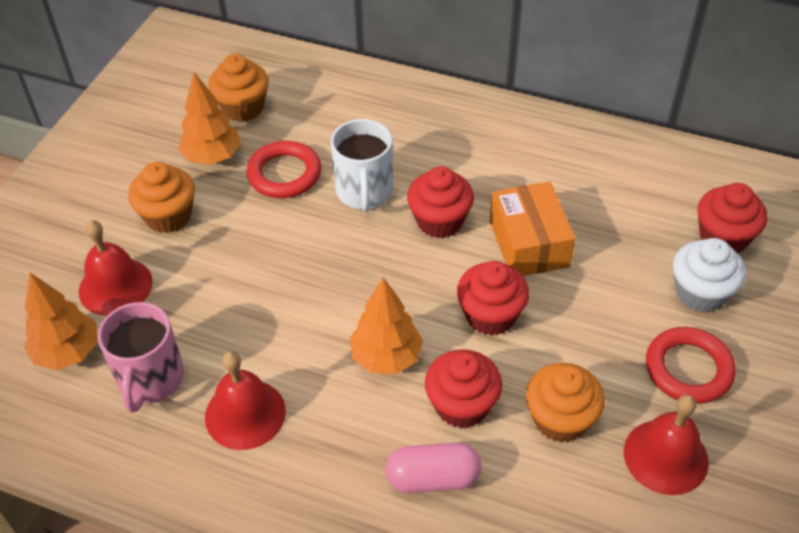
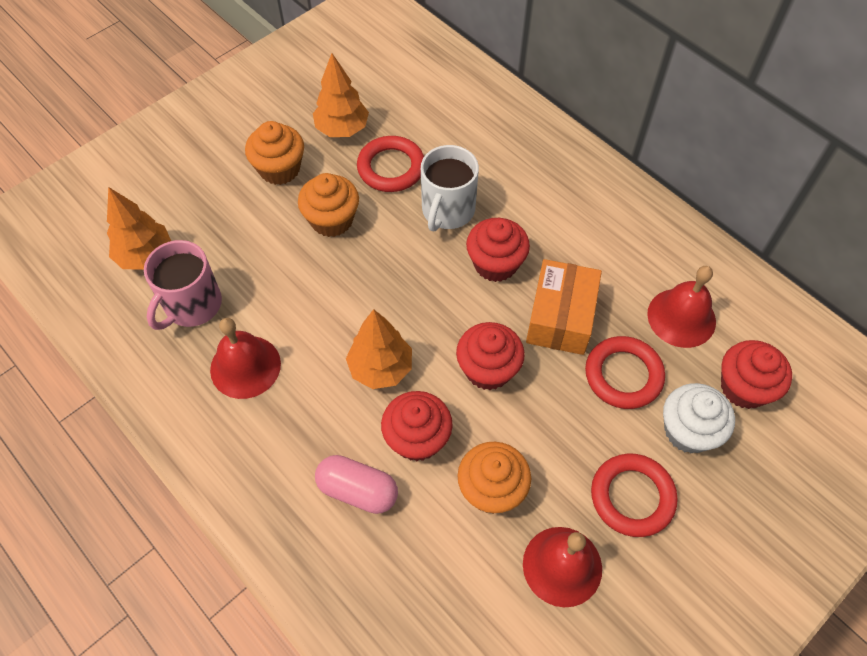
camera: 25 degrees right, 10 degrees up
(115, 286) = (208, 214): red bell -> red bell (681, 317)
(243, 107) = (391, 93): orange cupcake -> orange cupcake (332, 220)
(615, 270) = (623, 375): none -> red ring

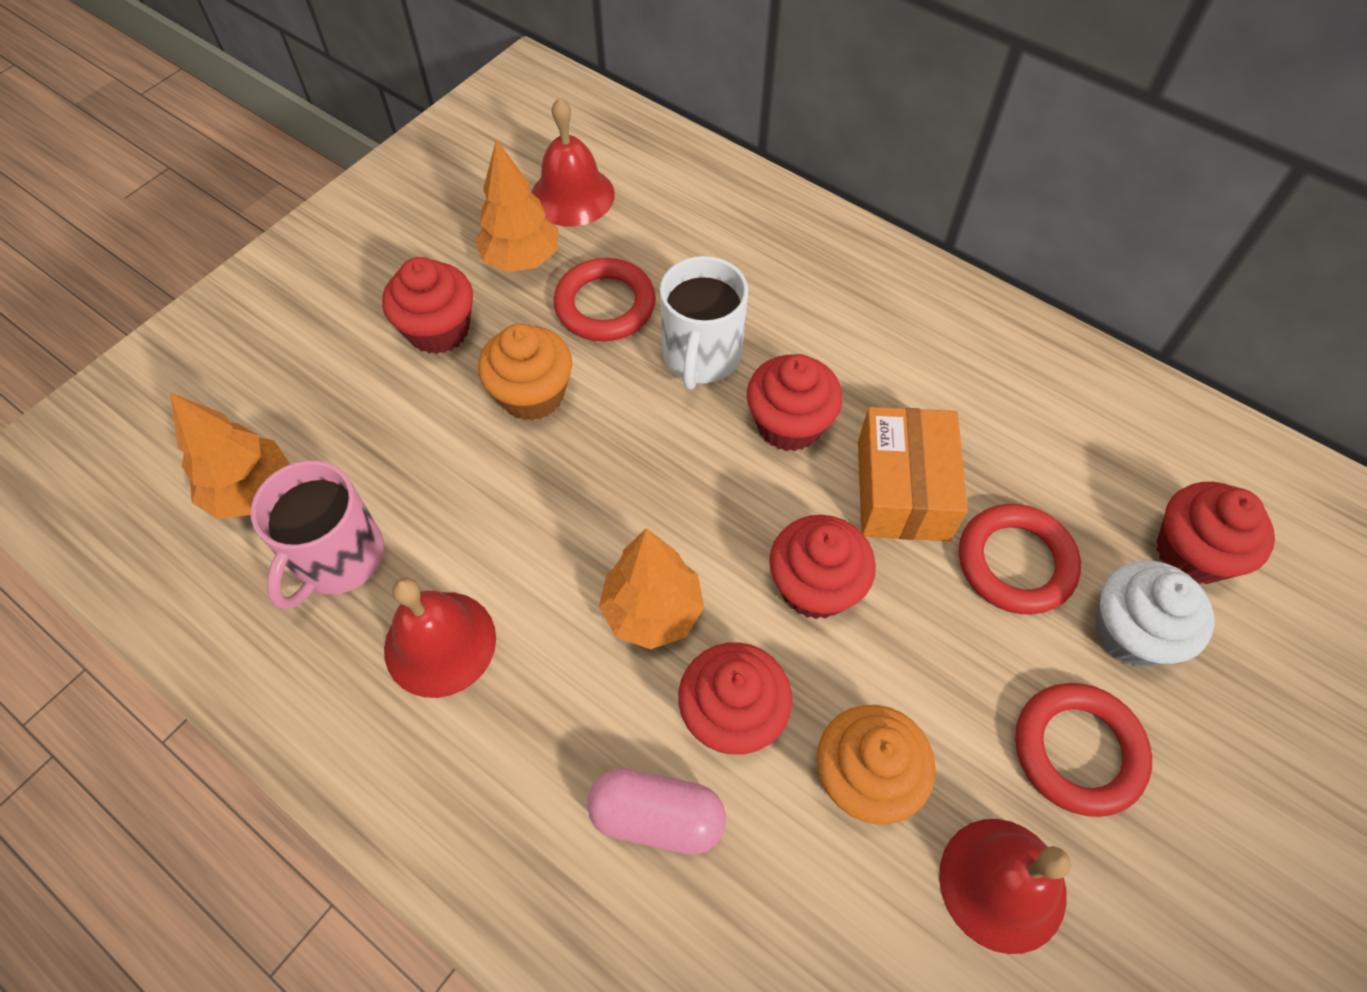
camera: 10 degrees left, 0 degrees up
(279, 169) = (439, 330): orange cupcake -> red cupcake
(681, 317) = (1075, 463): red bell -> red bell (572, 195)

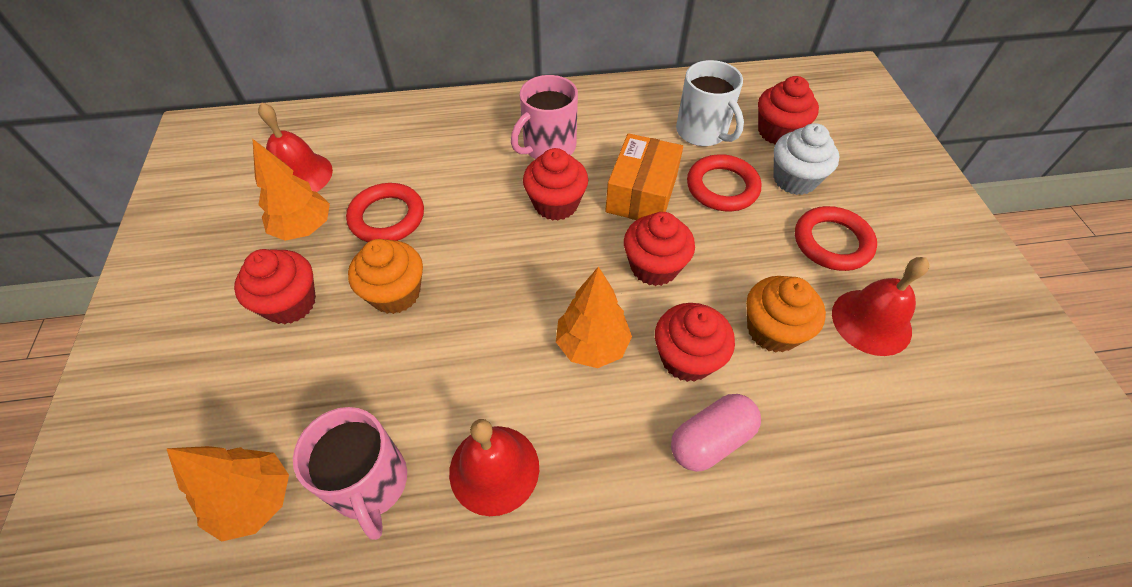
camera: 45 degrees left, 5 degrees down
(701, 356) = (473, 205): white mug -> white mug (702, 132)
(858, 348) = (548, 147): none -> pink mug
(902, 490) = (641, 193): orange box -> orange box turned 60 degrees clockwise

